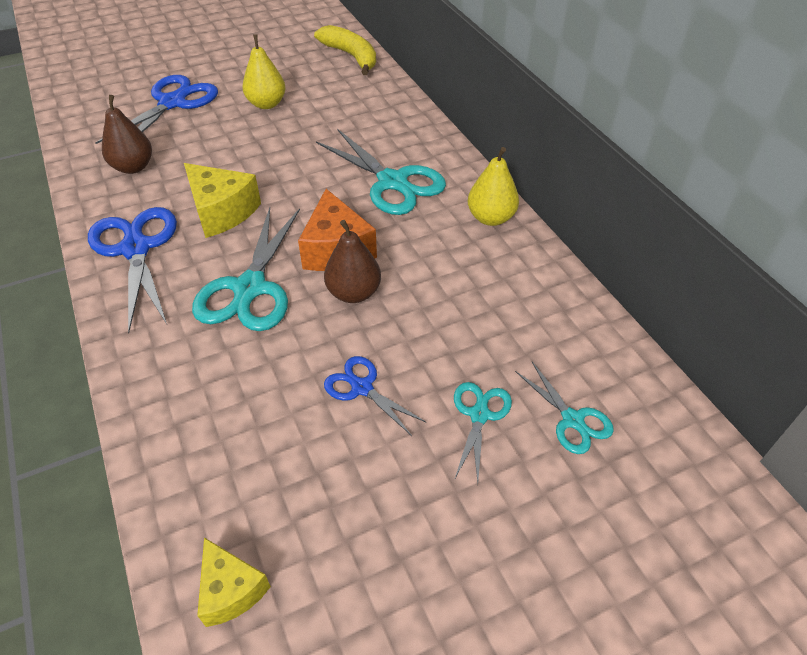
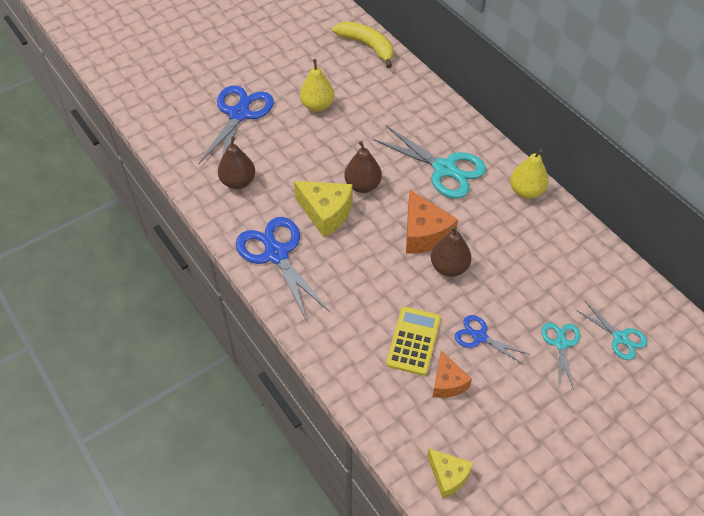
camera: 10 degrees left, 5 degrees up
(250, 288) = (374, 274): turquoise scissors -> none
(265, 379) = (413, 341): none -> yellow calculator
(282, 188) = (362, 185): none -> brown pear
(289, 444) = (447, 382): none -> orange cheese

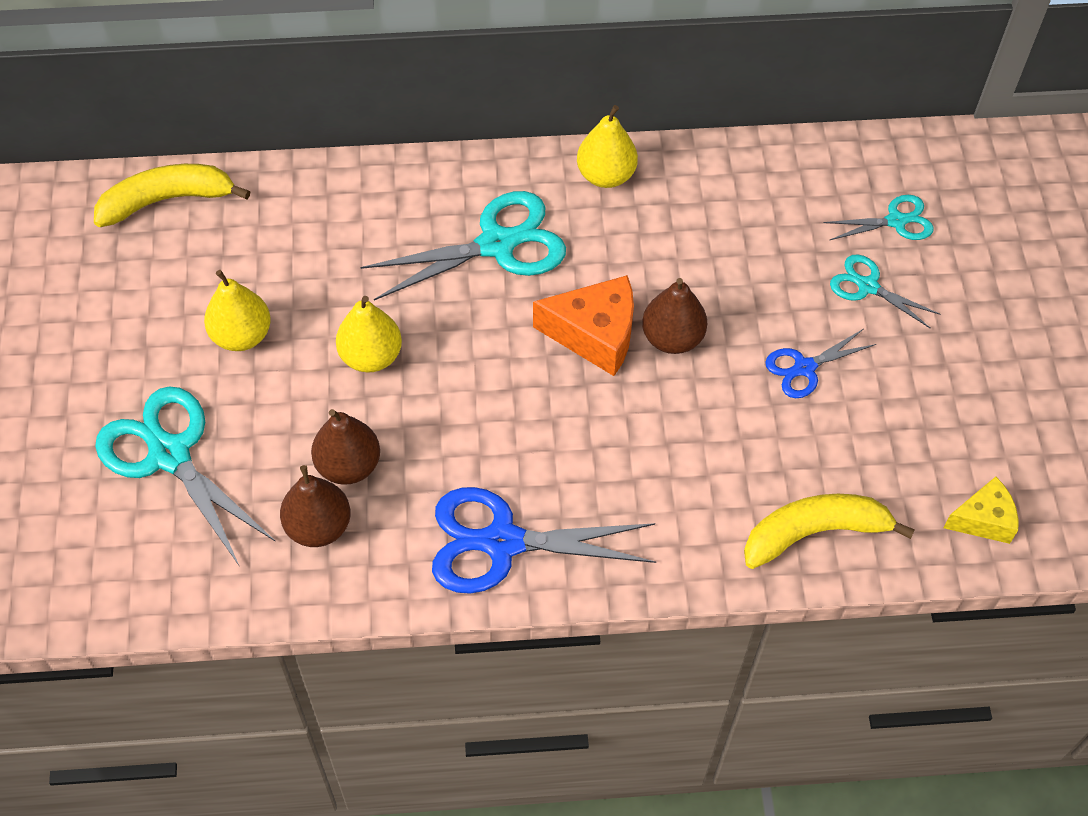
camera: 60 degrees left, 5 degrees up
(239, 114) = (169, 454): blue scissors -> turquoise scissors
(326, 213) = (470, 437): yellow cheese -> none
(342, 154) = (371, 356): none -> yellow pear
(362, 185) = (452, 362): brown pear -> brown pear (348, 465)
(377, 389) = (814, 532): none -> yellow banana
(413, 341) = (764, 447): yellow calculator -> none
(447, 382) = (851, 444): orange cheese -> none

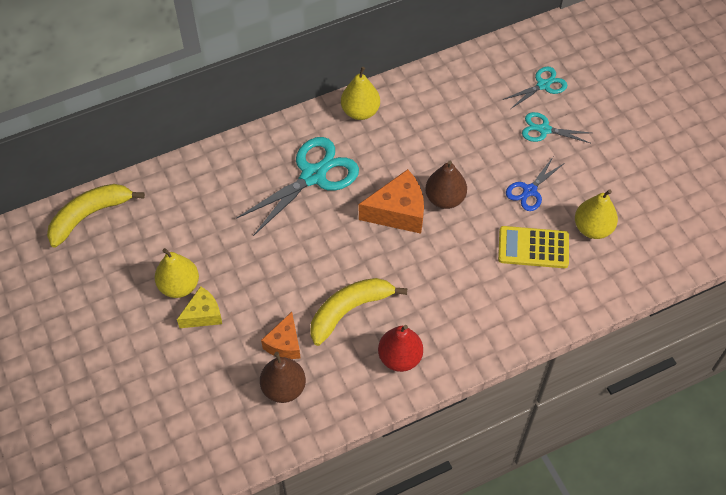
camera: 20 degrees left, 0 degrees up
(169, 454) = (168, 376): turquoise scissors -> none
(348, 465) = (284, 344): brown pear -> orange cheese
(371, 356) = (267, 271): yellow pear -> yellow pear (592, 228)
(502, 542) = (400, 357): blue scissors -> red pear
(772, 452) = (533, 248): none -> yellow calculator
(814, 532) = (578, 287): yellow banana -> yellow banana (349, 310)
(983, 519) = (668, 245): yellow cheese -> yellow cheese (203, 314)

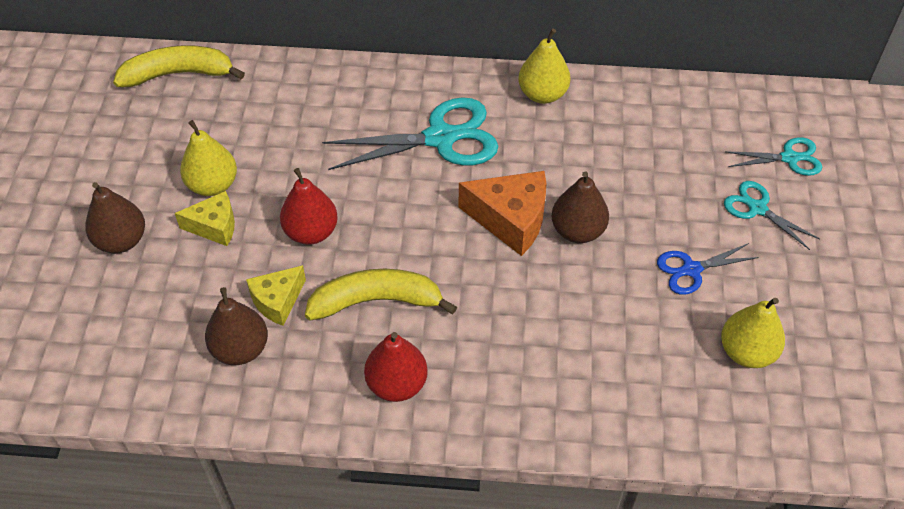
camera: 30 degrees right, 5 degrees down
(144, 357) = (121, 240): none -> brown pear
(273, 285) = (311, 232): none -> red pear
(284, 344) = (277, 301): orange cheese -> yellow cheese
(533, 248) = (651, 338): yellow calculator -> none

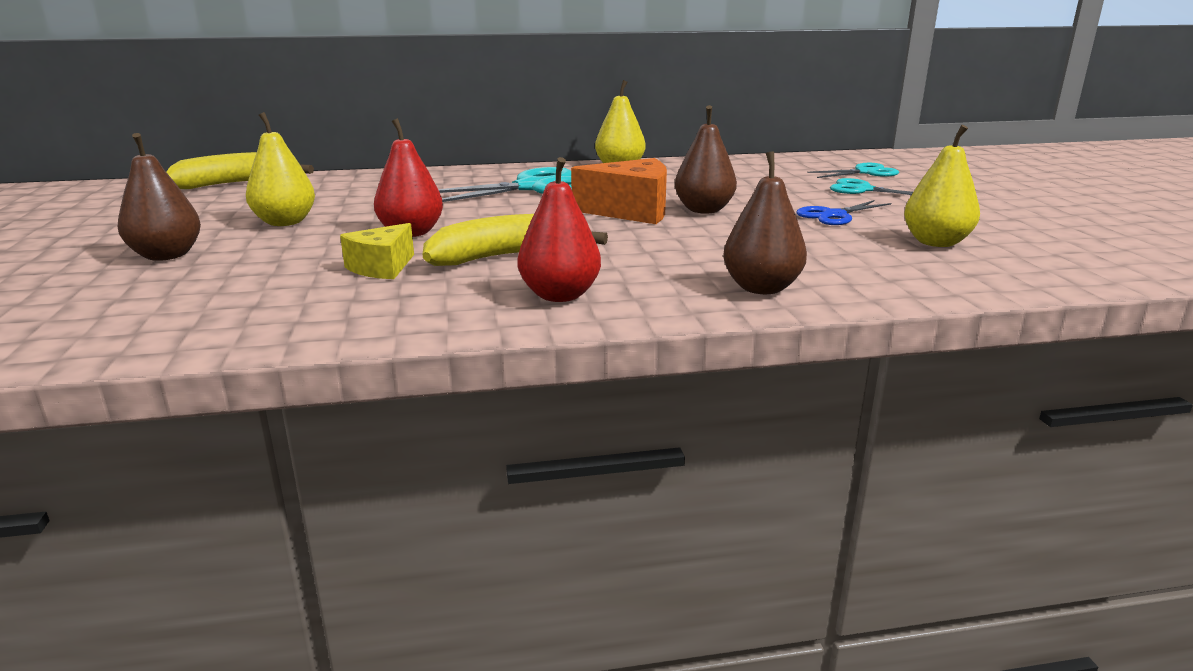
camera: 15 degrees left, 30 degrees down
(215, 226) = (291, 239): yellow cheese -> none
(240, 349) = (339, 296): brown pear -> brown pear (761, 288)

